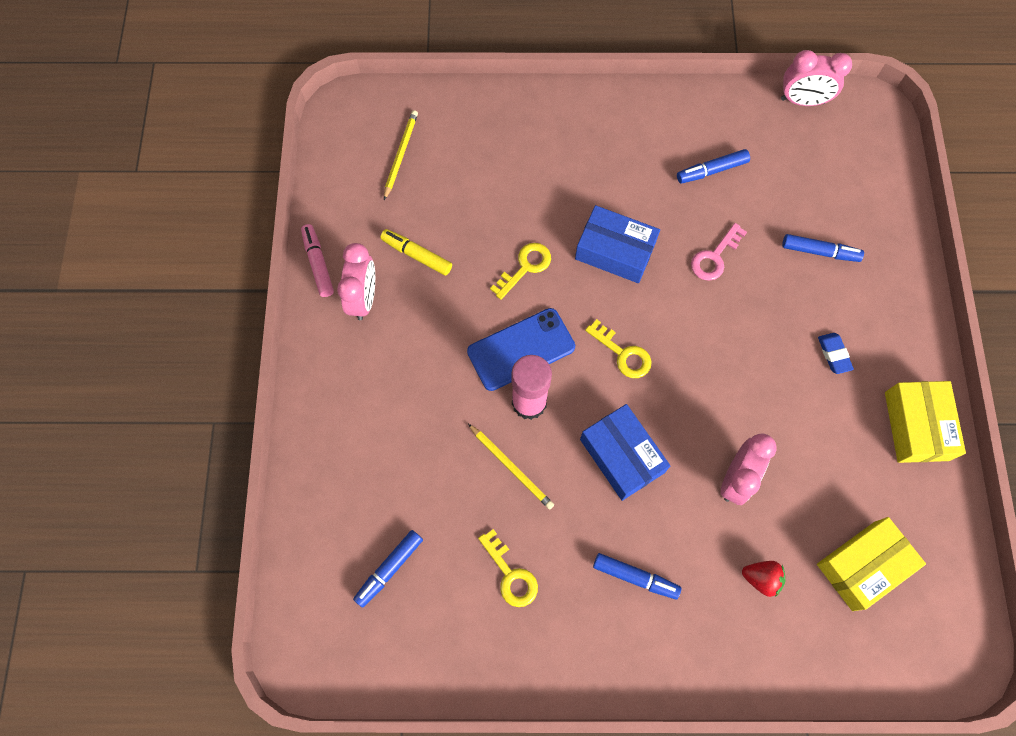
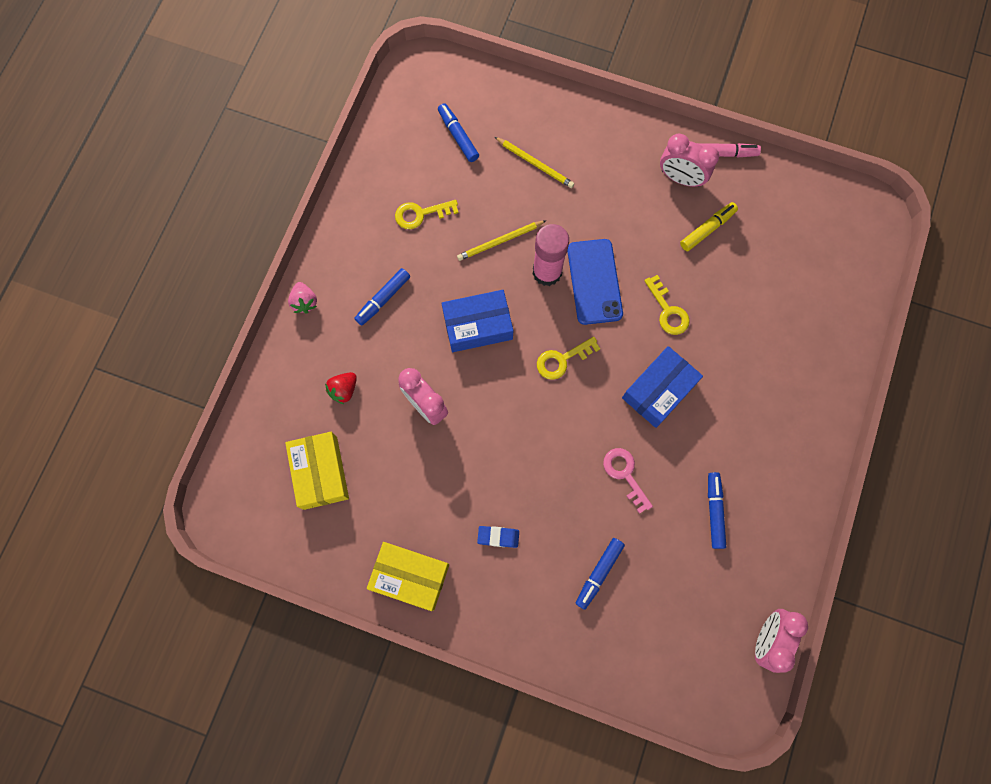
camera: 110 degrees right, 5 degrees up
(400, 155) = (811, 245): yellow pencil -> yellow pencil (535, 163)
(678, 674) = (304, 302): none -> pink strawberry

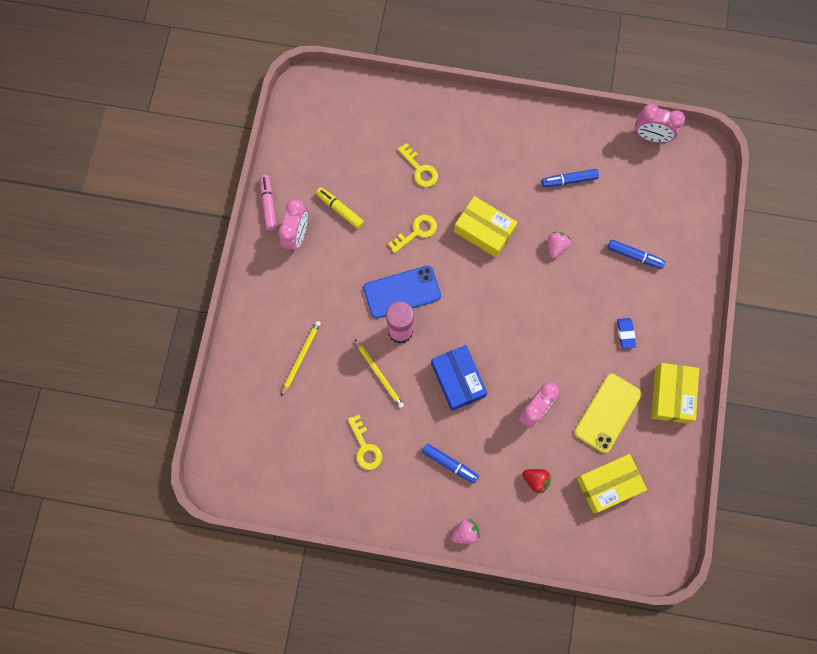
camera: 100 degrees left, 0 degrees up
(404, 491) = (607, 413): none -> yellow phone
(458, 136) = (284, 429): blue marker -> none
(562, 360) = (474, 307): yellow key -> yellow key (420, 169)
(625, 474) = (556, 247): pink key -> pink strawberry
(659, 390) = (484, 230): blue box -> yellow box

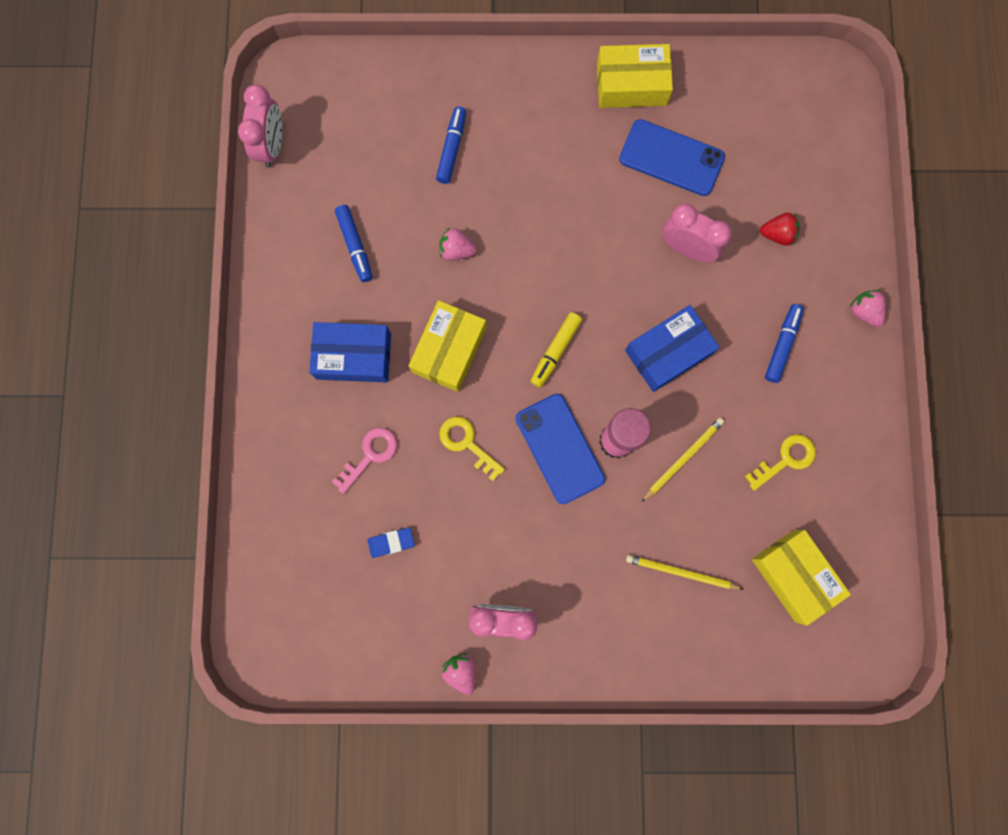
camera: 100 degrees left, 5 degrees up
(268, 204) = (461, 671): pink marker -> pink strawberry
(340, 210) = (452, 560): yellow marker -> yellow marker (555, 351)
(420, 169) = (370, 455): yellow key -> pink key
(490, 169) = (354, 356): none -> blue box
(535, 480) = (777, 234): red strawberry -> red strawberry turned 75 degrees clockwise
(607, 413) = (671, 158): yellow phone -> blue phone
(608, 484) = (761, 147): yellow box -> yellow box (794, 576)
(625, 333) = (561, 148): blue eraser -> blue eraser (391, 542)

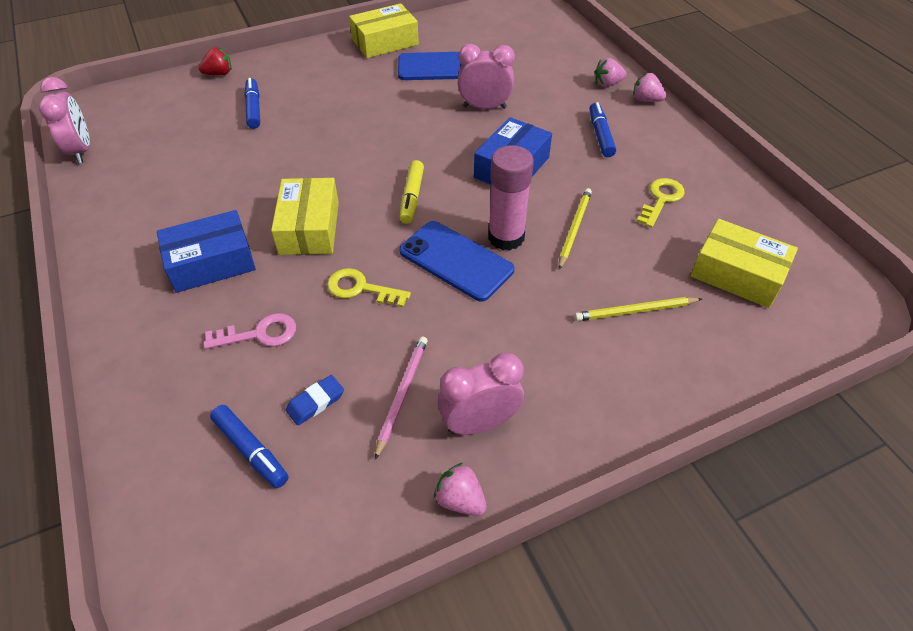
camera: 25 degrees left, 30 degrees down
(355, 246) = (185, 188): blue marker -> blue marker (251, 450)
(370, 455) = (259, 334): pink key -> pink key turned 60 degrees clockwise
(456, 250) = (286, 163): pink strawberry -> pink strawberry (607, 84)
(457, 566) = (402, 395): none -> pink pencil
(777, 234) = (548, 81): red strawberry -> red strawberry (219, 74)

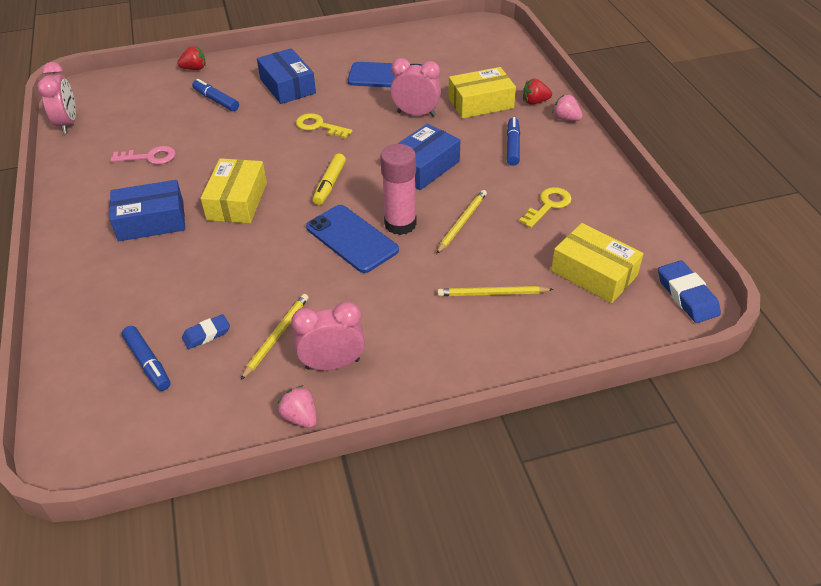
camera: 10 degrees right, 5 degrees down
(253, 109) = (216, 100): blue marker -> blue marker turned 45 degrees counterclockwise
(259, 334) = (175, 279): pink key -> pink key (149, 157)
(332, 86) = (287, 86): none -> blue box
(361, 288) = (266, 253): yellow key -> yellow key (319, 126)
(385, 42) = (345, 51): yellow box -> yellow box (480, 103)
(402, 395) = (276, 336): pink pencil -> yellow pencil
(607, 84) = (535, 102): pink strawberry -> red strawberry
(844, 290) = (687, 295): none -> blue eraser

